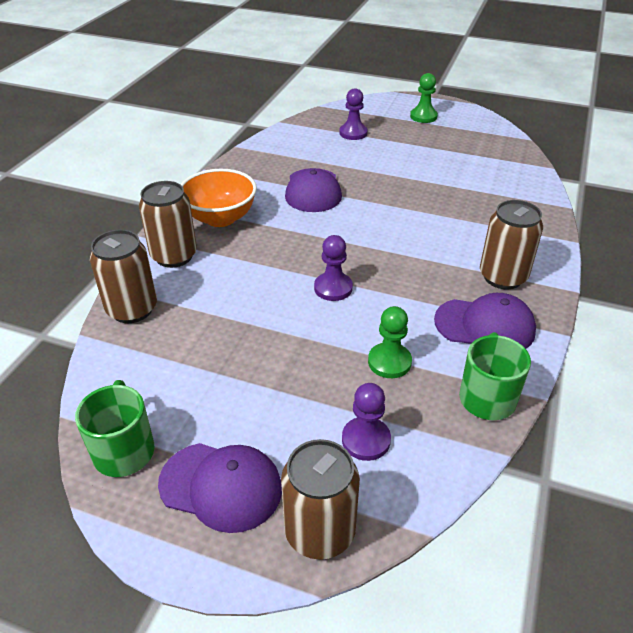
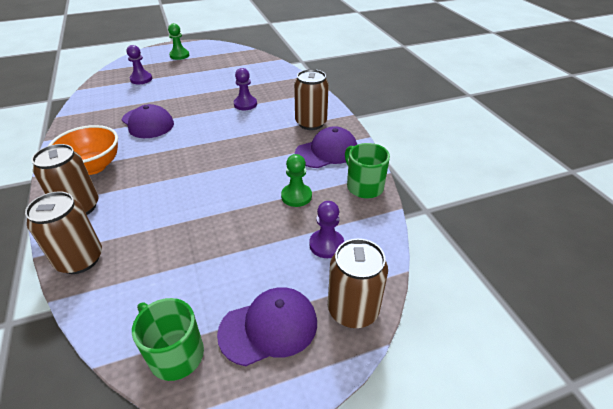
camera: 40 degrees left, 0 degrees up
(333, 288) = (221, 173): purple pawn -> purple pawn (245, 104)

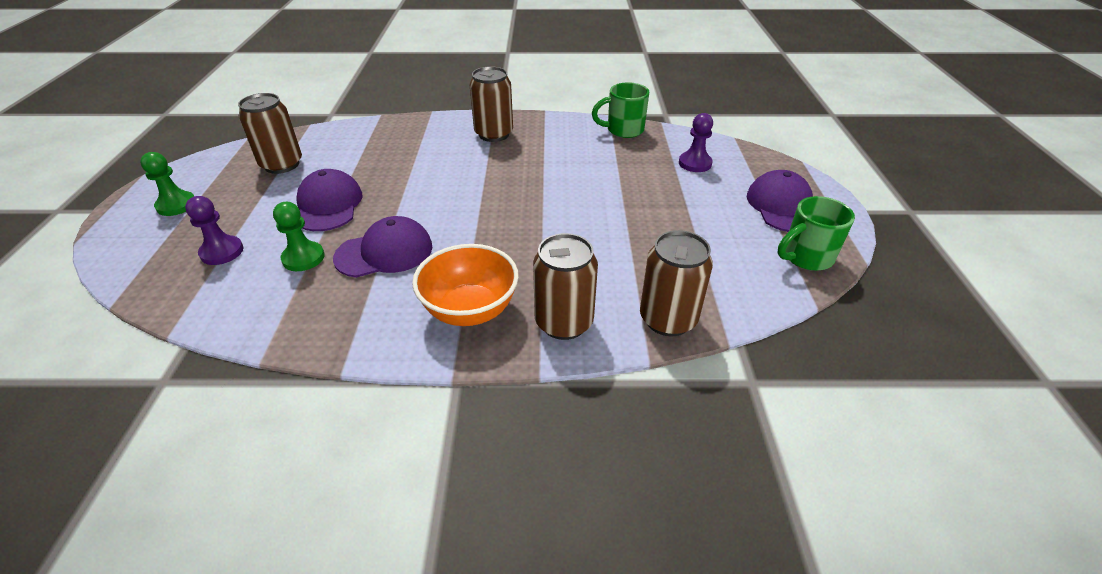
camera: 70 degrees left, 0 degrees up
(245, 104) = (410, 167): purple pawn -> none
(296, 196) = (620, 165): green pawn -> green pawn (303, 258)
(327, 151) = (556, 136): purple cap -> purple cap (328, 205)
(353, 310) = (769, 167): brown can -> brown can (282, 165)

